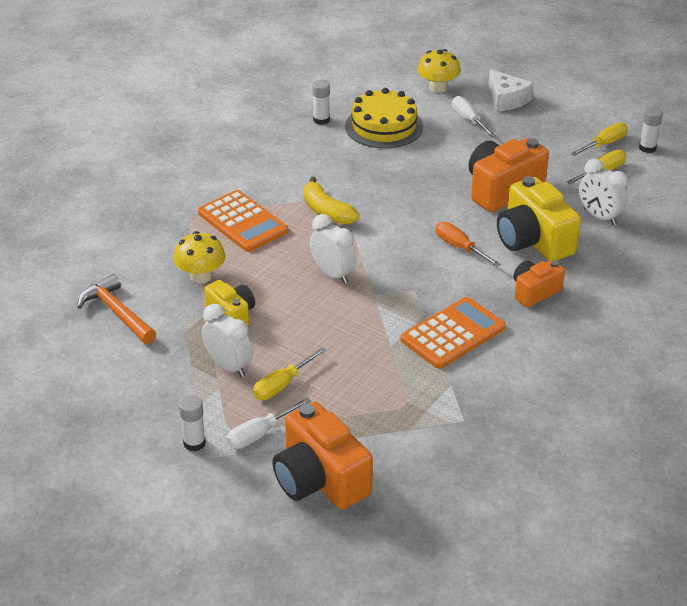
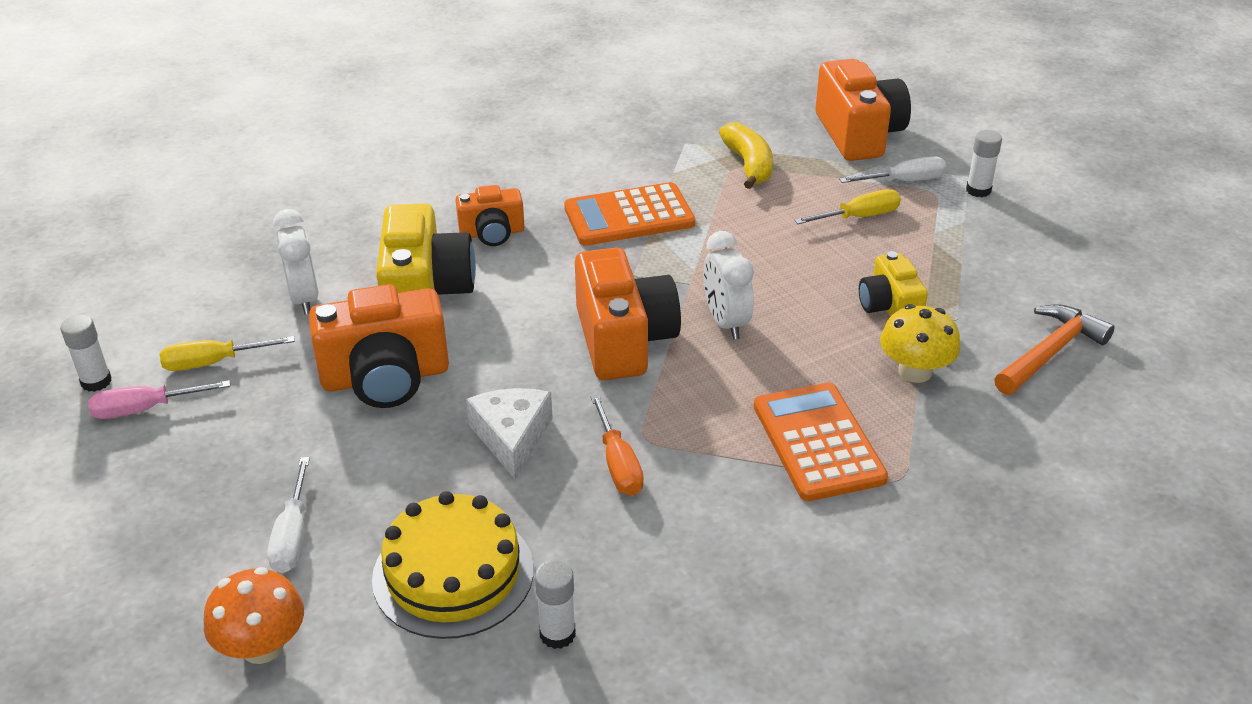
camera: 155 degrees left, 0 degrees up
(117, 312) = (1050, 352): orange hammer -> orange hammer turned 120 degrees counterclockwise
(229, 366) = (915, 250): white clock -> none
(326, 211) = (675, 421): yellow banana -> yellow banana (748, 165)
(388, 246) = (624, 340): none -> orange camera
(438, 87) = (262, 646): yellow mushroom -> orange mushroom
(460, 247) = (529, 310): orange screwdriver -> orange screwdriver (618, 464)
(506, 99) = (175, 564): white cheese -> white cheese (512, 437)
(604, 144) = (146, 409): yellow screwdriver -> pink screwdriver

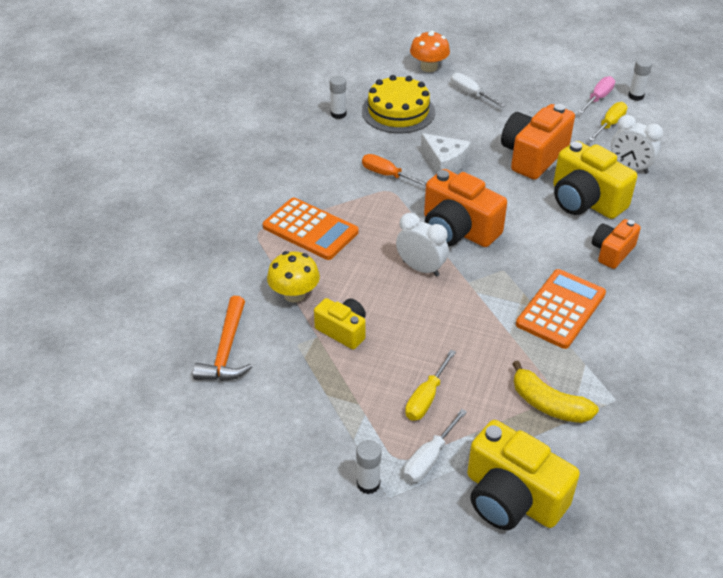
camera: 140 degrees right, 5 degrees up
(858, 134) = (512, 497): orange camera -> yellow camera

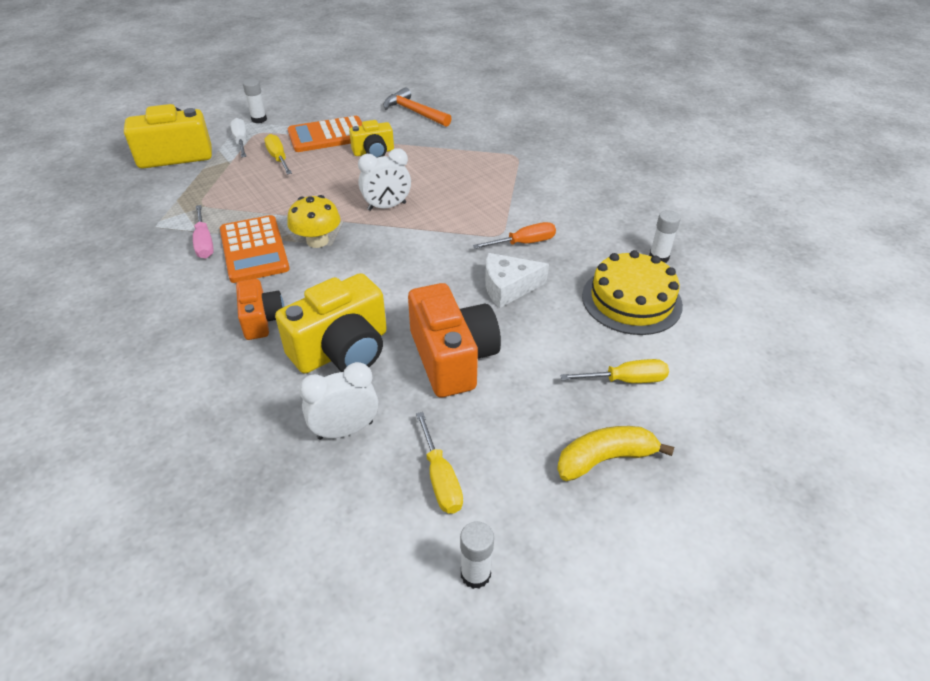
camera: 125 degrees right, 0 degrees up
(294, 294) = (431, 148): yellow mushroom -> yellow mushroom (317, 241)
(310, 229) = (493, 178): orange calculator -> orange calculator (328, 135)
(429, 67) = (721, 376): orange mushroom -> none
(458, 230) = (405, 246): orange camera -> none
(471, 94) = (625, 380): white screwdriver -> yellow screwdriver
(548, 404) = (199, 198): yellow banana -> yellow banana (605, 459)
(585, 201) = (342, 350): yellow camera -> yellow camera turned 150 degrees clockwise
(598, 98) = (510, 515): pink screwdriver -> pink screwdriver (204, 242)

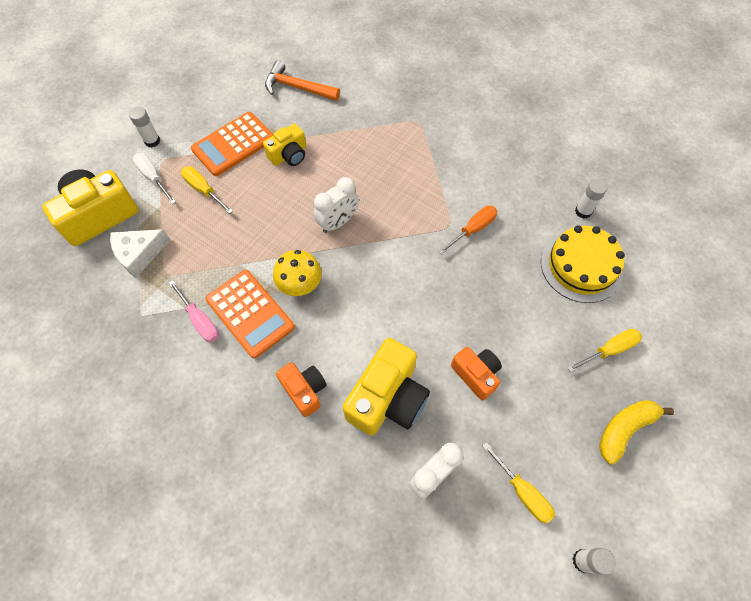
camera: 20 degrees left, 20 degrees up
(452, 358) = (476, 374): orange camera -> orange camera, size x0.58
(508, 287) = (483, 284): white cheese -> white cheese (139, 254)

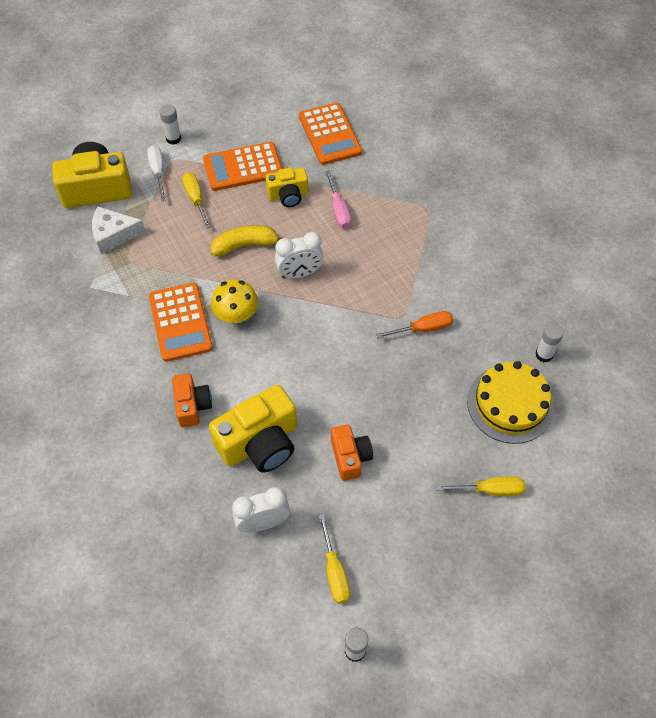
camera: 25 degrees right, 5 degrees down
(200, 320) = (136, 311): pink screwdriver -> pink screwdriver (338, 210)
(297, 87) = (330, 134): orange hammer -> orange calculator
(624, 429) = (461, 563): yellow banana -> yellow banana (245, 245)

